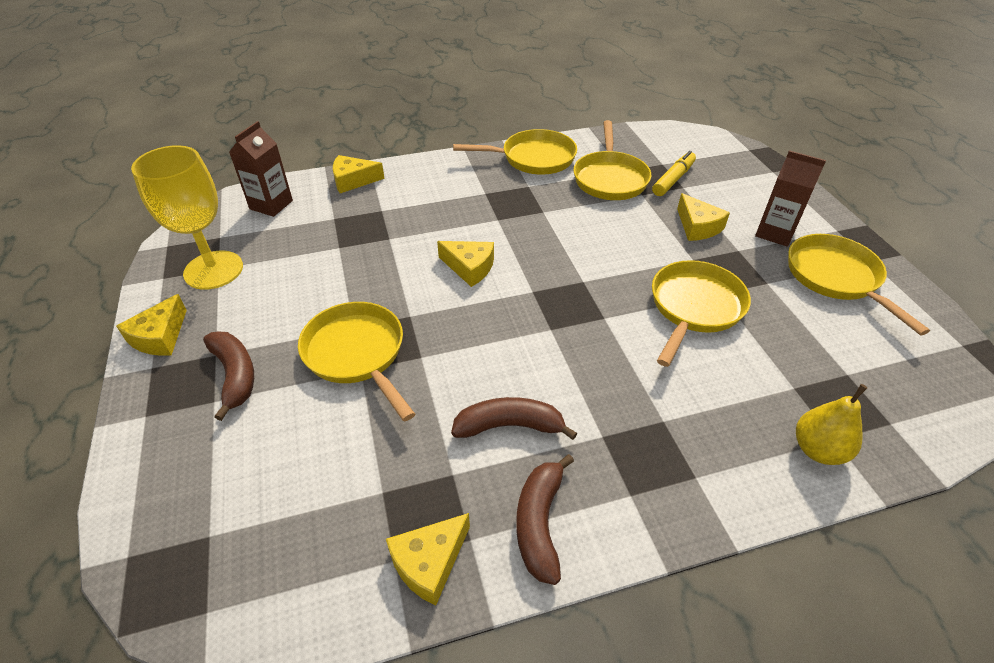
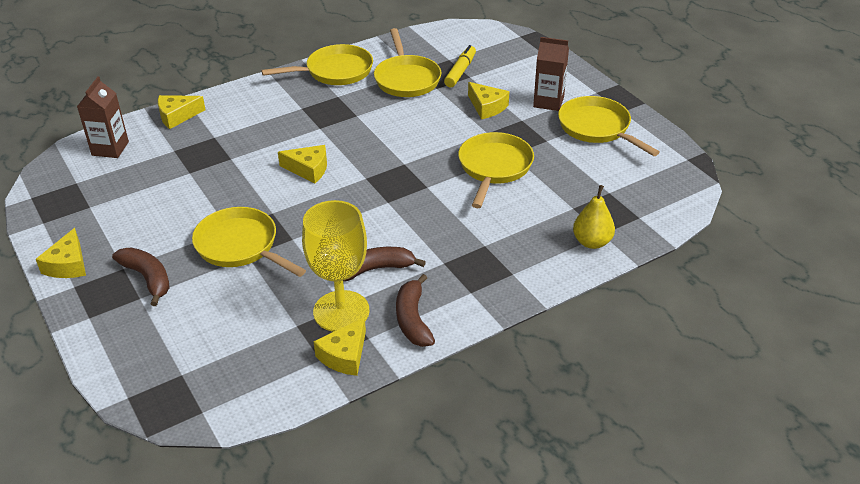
camera: 15 degrees left, 5 degrees down
(213, 270) = (86, 209): yellow goblet -> yellow goblet (341, 311)

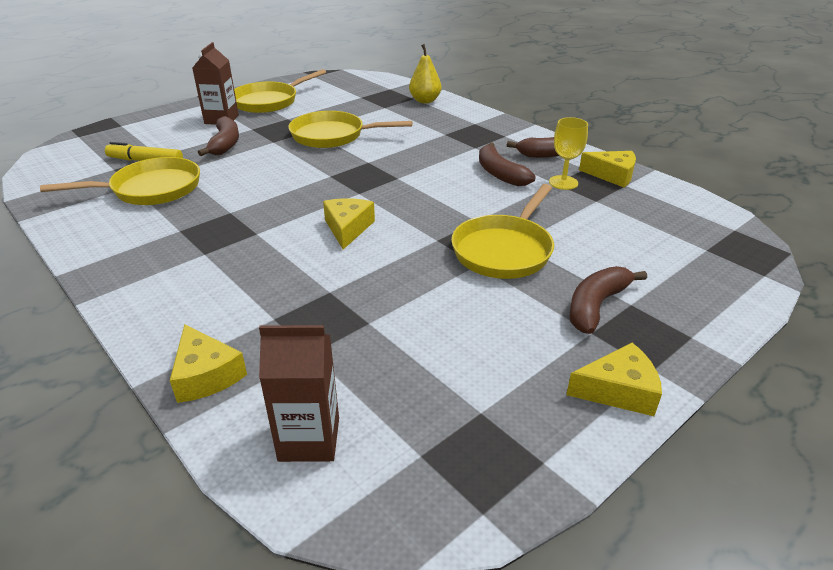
camera: 100 degrees left, 5 degrees down
(335, 71) = (110, 240): yellow pan -> none
(341, 311) = (563, 182): yellow goblet -> yellow goblet, size x0.55
(487, 107) = (225, 144): yellow cheese -> brown banana

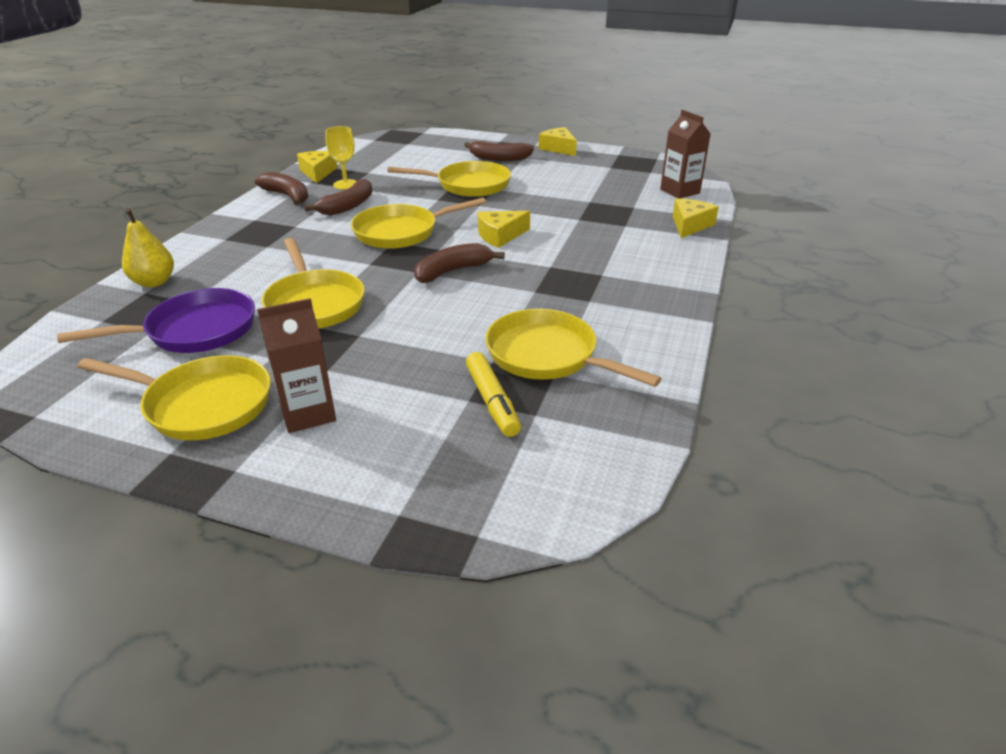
camera: 120 degrees left, 0 degrees up
(225, 144) = (393, 366): brown banana -> brown banana (452, 271)
(346, 105) = (195, 330): none -> purple pan
(413, 185) = (401, 232): none -> yellow pan

